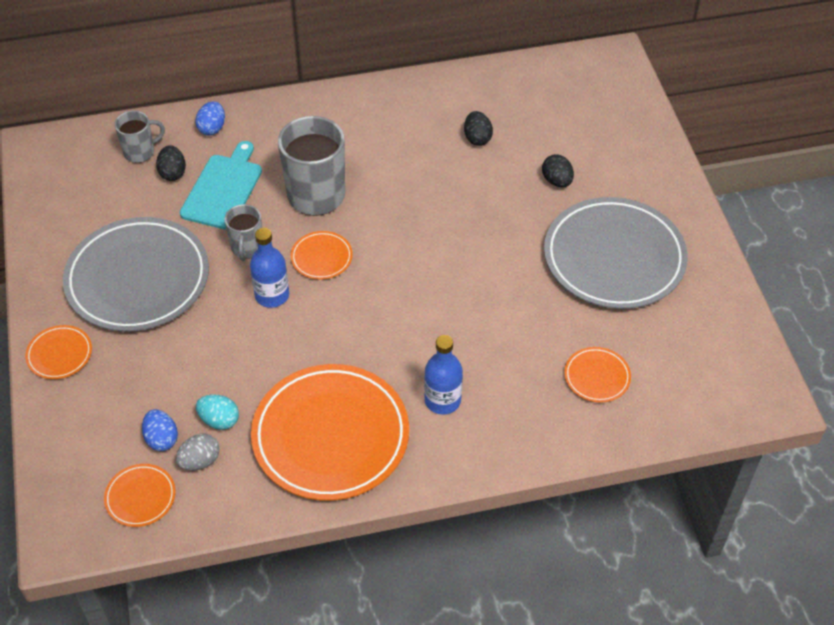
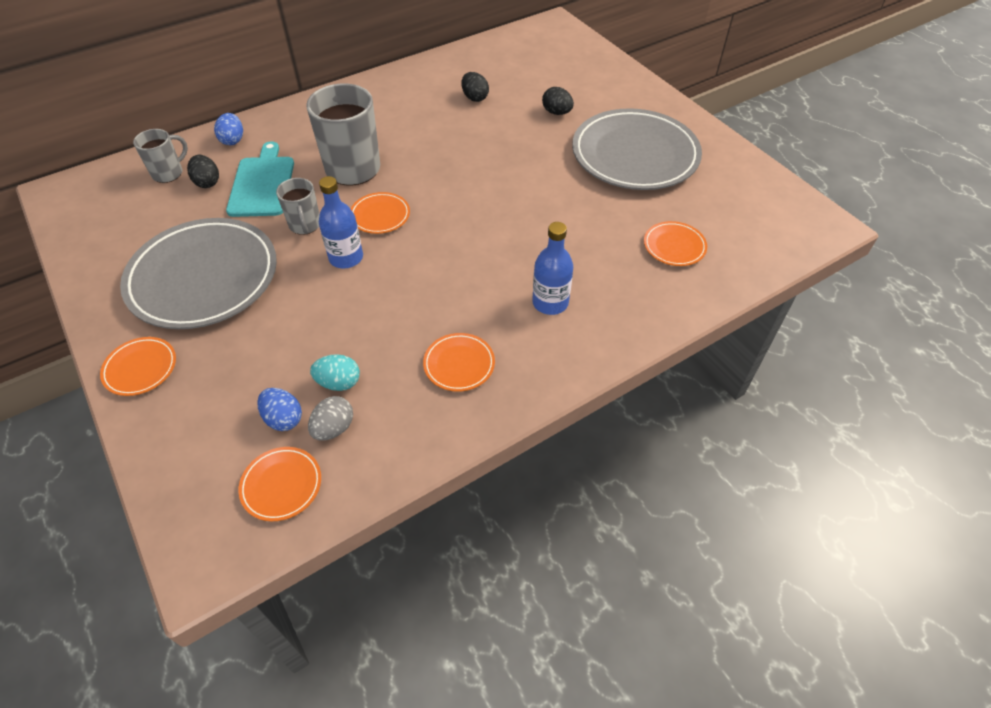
camera: 20 degrees left, 0 degrees up
(330, 436) = (459, 364): orange plate -> orange plate, size x0.44

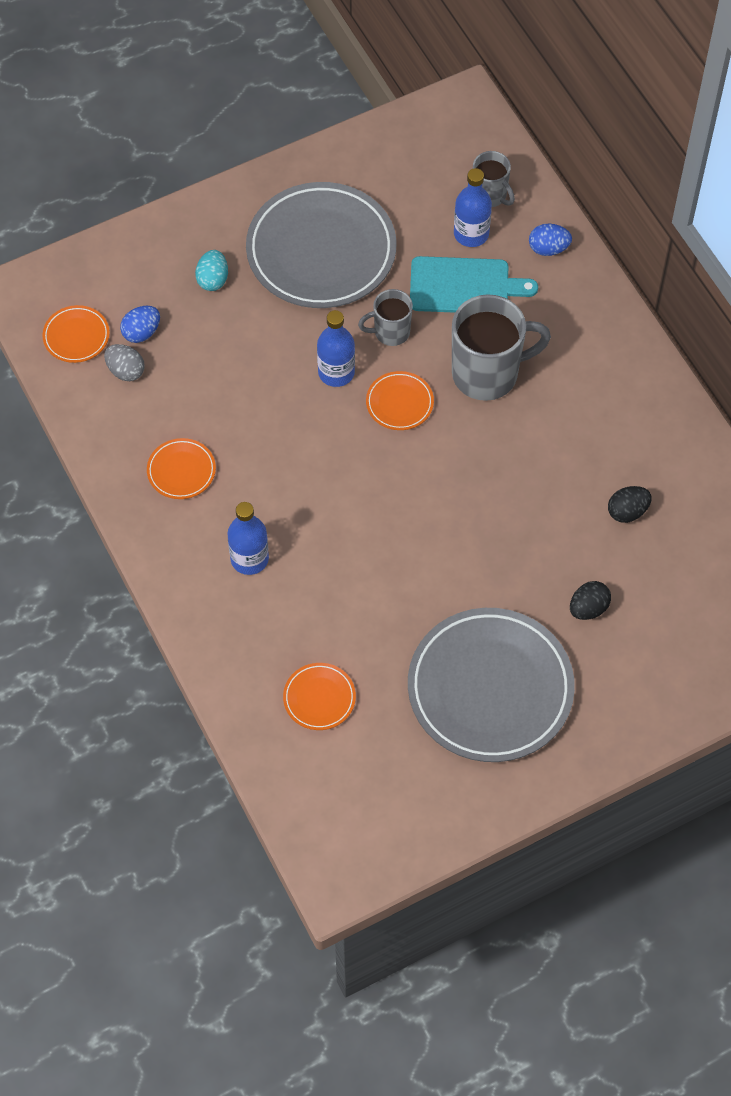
camera: 95 degrees right, 10 degrees up
(140, 368) = (213, 218): orange plate -> none
(207, 182) = (471, 234): black egg -> blue bottle
(339, 382) = (174, 372): turquoise egg -> turquoise egg (213, 279)

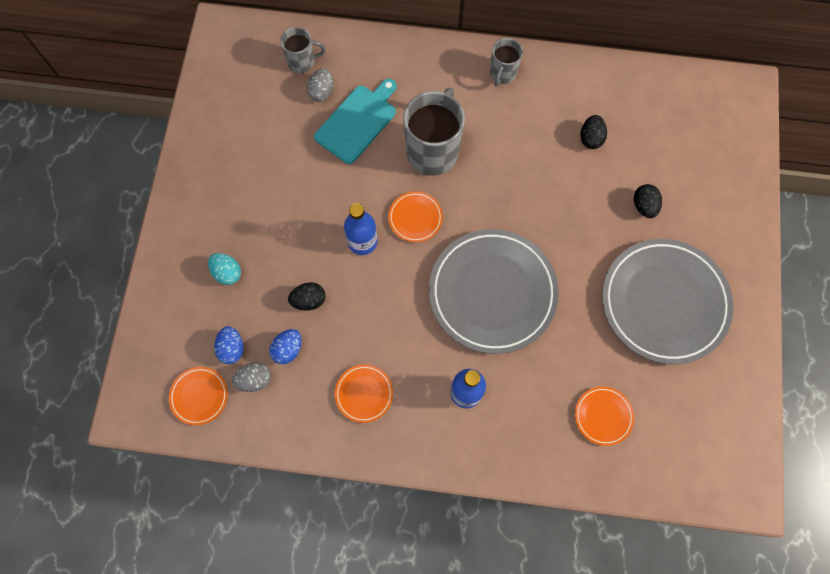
camera: 55 degrees left, 10 degrees up
(238, 365) = (309, 300): none -> black egg
(321, 250) = (261, 189): grey plate -> grey plate (492, 292)
(390, 332) = (357, 188): grey mug -> grey mug (502, 74)
(471, 234) = (322, 92): blue bottle -> grey egg
(548, 249) = (369, 56): blue egg -> blue egg (288, 349)

